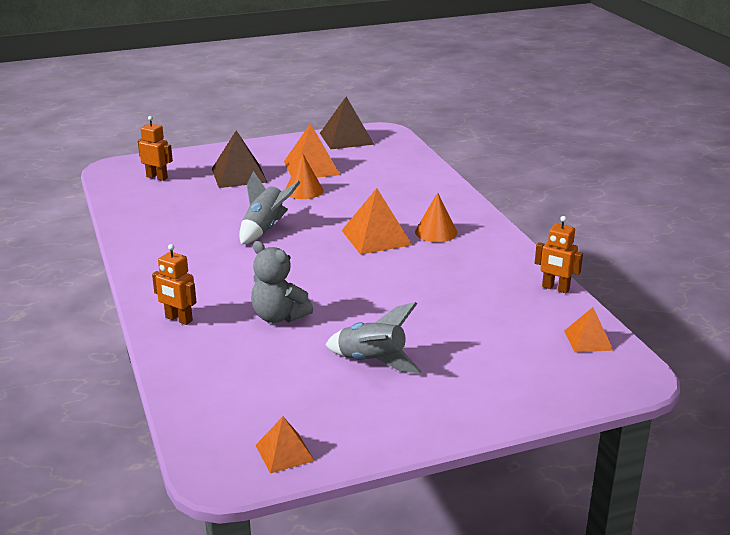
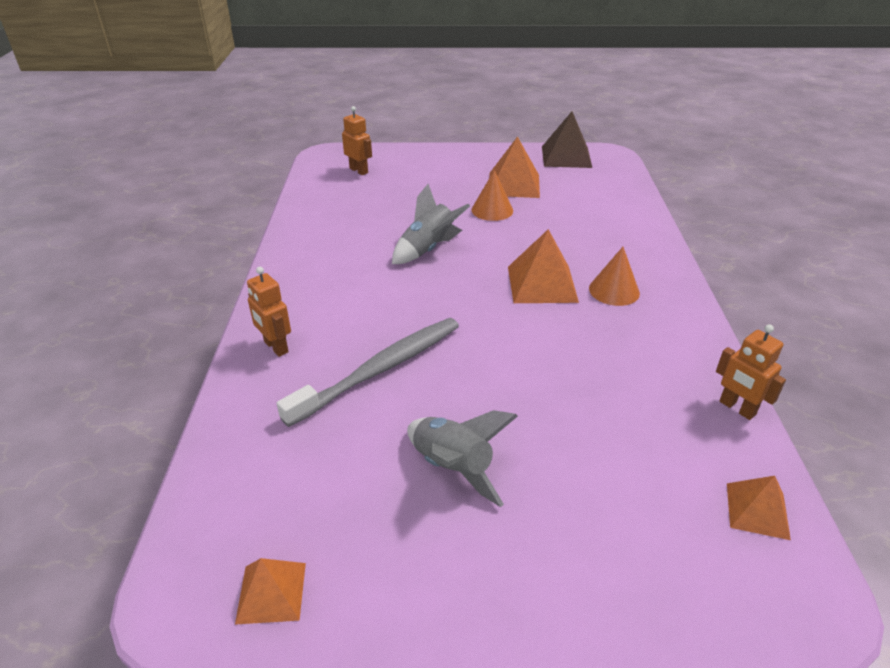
camera: 20 degrees right, 10 degrees up
(239, 175) = (437, 181): brown pyramid -> none
(279, 316) = (381, 369): grey teddy bear -> grey toothbrush

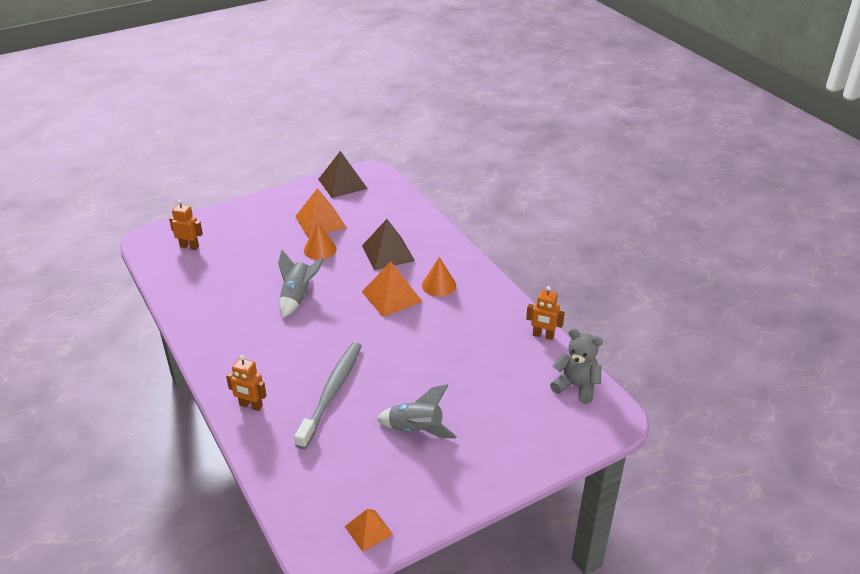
camera: 30 degrees left, 0 degrees up
(571, 236) = (388, 253): none -> brown pyramid
(757, 510) = (576, 386): orange pyramid -> grey teddy bear

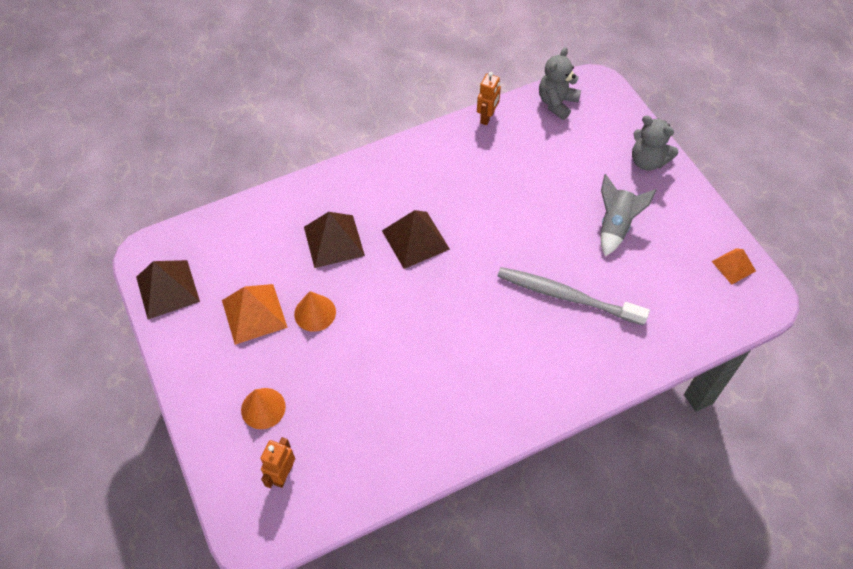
camera: 85 degrees left, 20 degrees up
(251, 406) = (587, 372): orange robot -> none
(297, 297) = (407, 334): grey rocket -> none
(392, 296) = (415, 239): orange pyramid -> brown pyramid
(439, 285) = (400, 195): orange cone -> orange cone (263, 408)
(508, 460) = (647, 161): none -> grey teddy bear

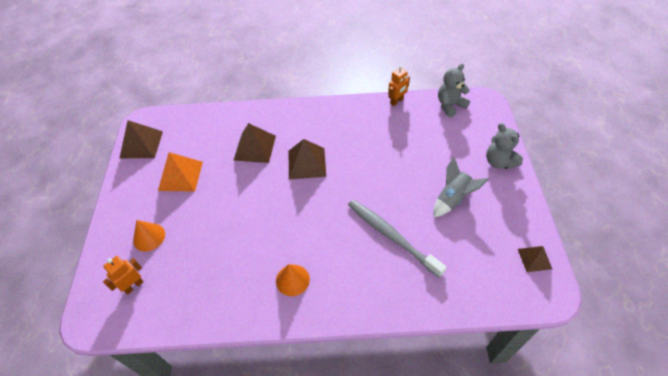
camera: 25 degrees right, 5 degrees down
(315, 313) = (217, 188): orange cone -> orange cone (292, 280)
(733, 266) = (534, 258): orange pyramid -> brown pyramid

